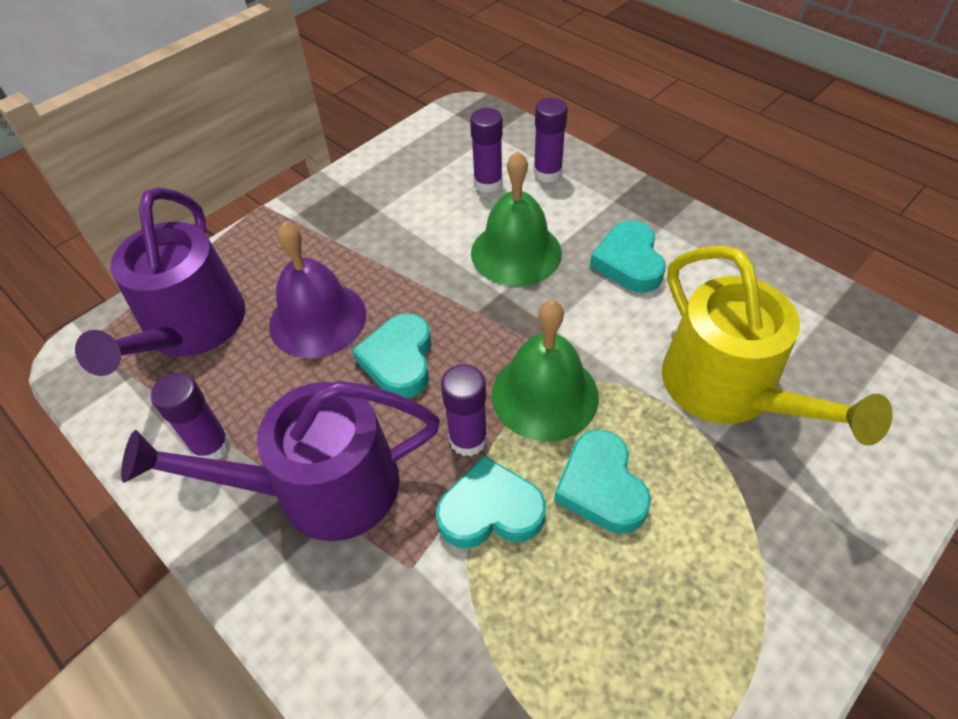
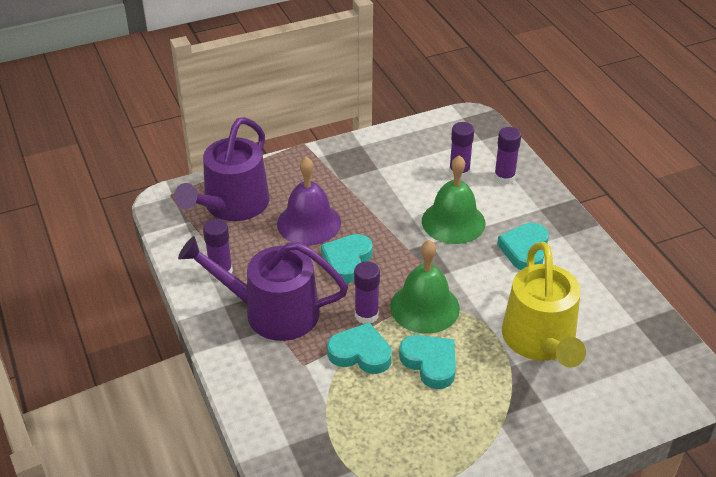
camera: 20 degrees right, 10 degrees down
(601, 486) = (430, 363): turquoise heart -> turquoise heart turned 135 degrees clockwise

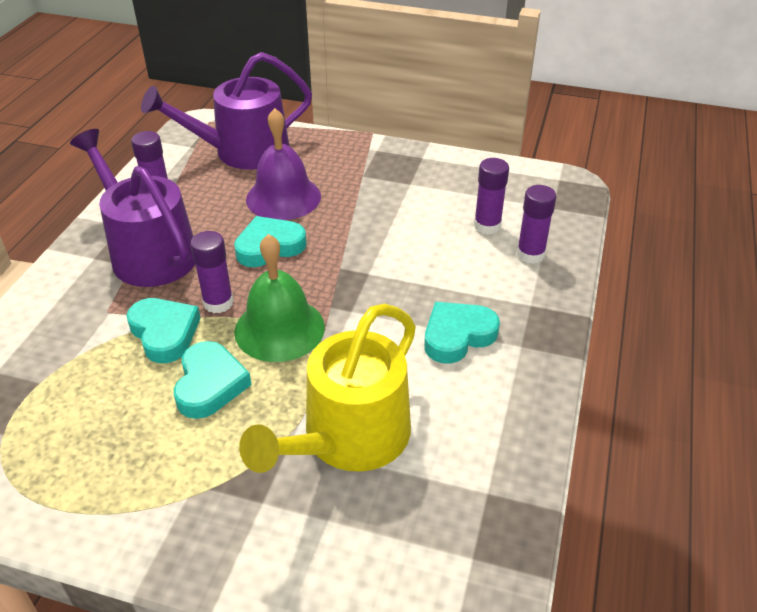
camera: 40 degrees right, 0 degrees up
(453, 222) = (418, 267): green bell -> none

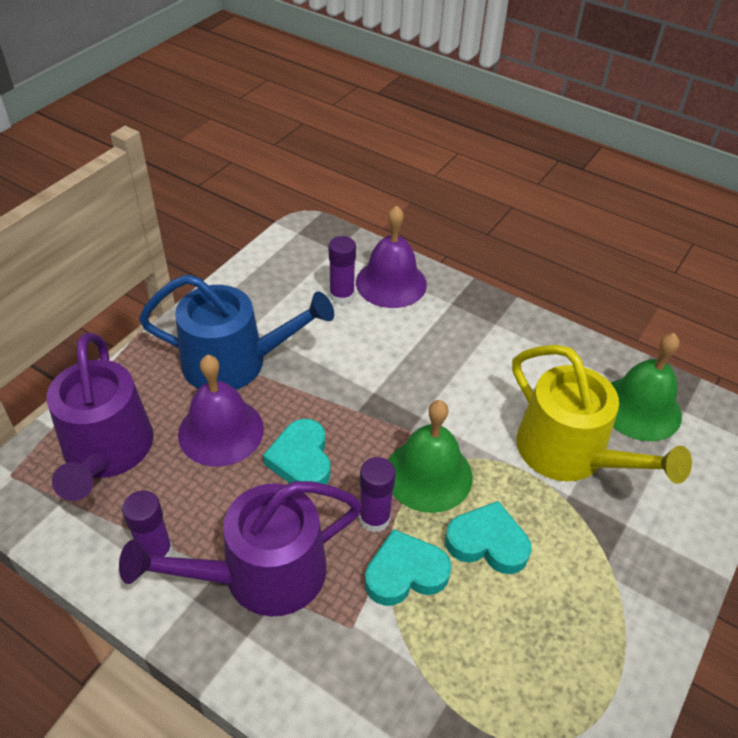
camera: 75 degrees left, 5 degrees up
(363, 185) = (234, 362): none -> blue watering can
(452, 504) = (640, 408): none -> green bell
(457, 336) = (474, 356): turquoise heart -> none
(530, 254) = (391, 283): purple glue stick -> purple bell

